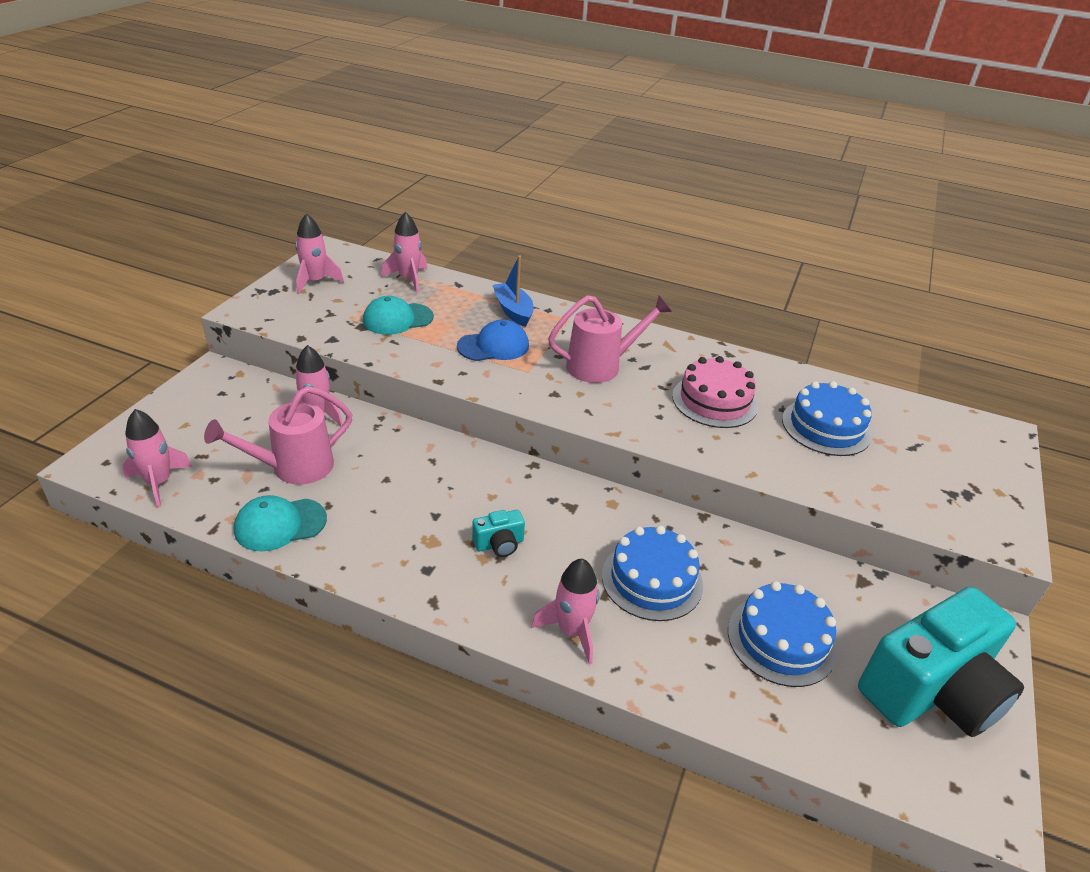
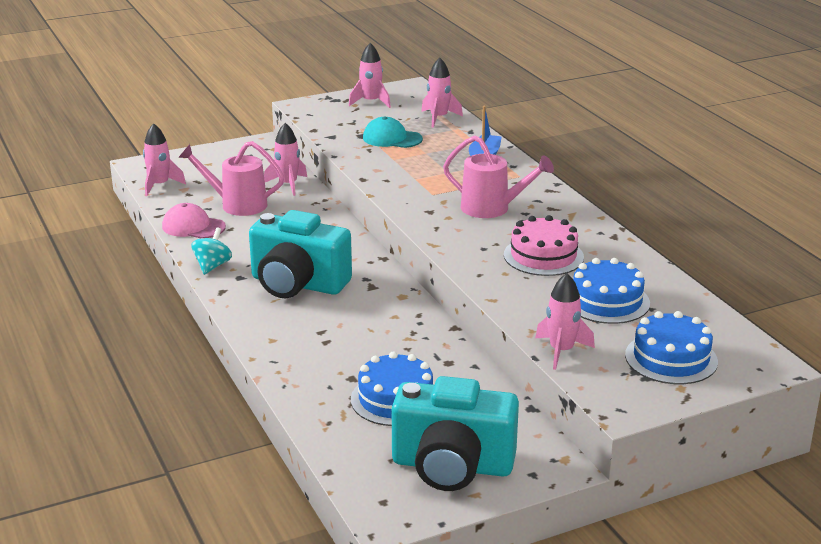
camera: 45 degrees right, 10 degrees down
(280, 524) = (193, 227): turquoise cap -> pink cap
(376, 570) = (212, 266): none -> turquoise spinning top
(493, 346) = (433, 173): blue cap -> none
(499, 544) = (297, 284): turquoise camera -> turquoise camera, size x2.48
(572, 631) = (275, 336): pink rocket -> pink rocket (561, 351)
(652, 580) = (362, 338): blue cake -> blue cake (671, 358)

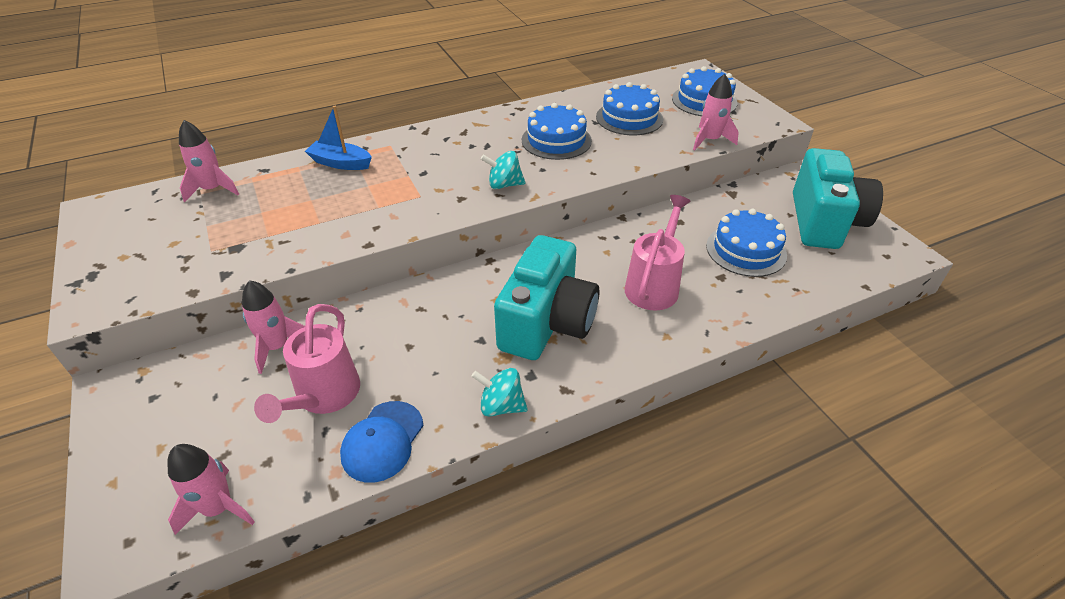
camera: 90 degrees left, 15 degrees up
(193, 227) = (382, 441): pink cap -> blue cap
(371, 102) = (124, 242): pink rocket -> none
(392, 138) = (257, 224): turquoise cap -> none
(453, 230) = (504, 185): none -> turquoise spinning top
(492, 209) = (461, 162): pink watering can -> pink watering can (654, 285)
(543, 256) = (556, 140): pink cake -> blue cake

